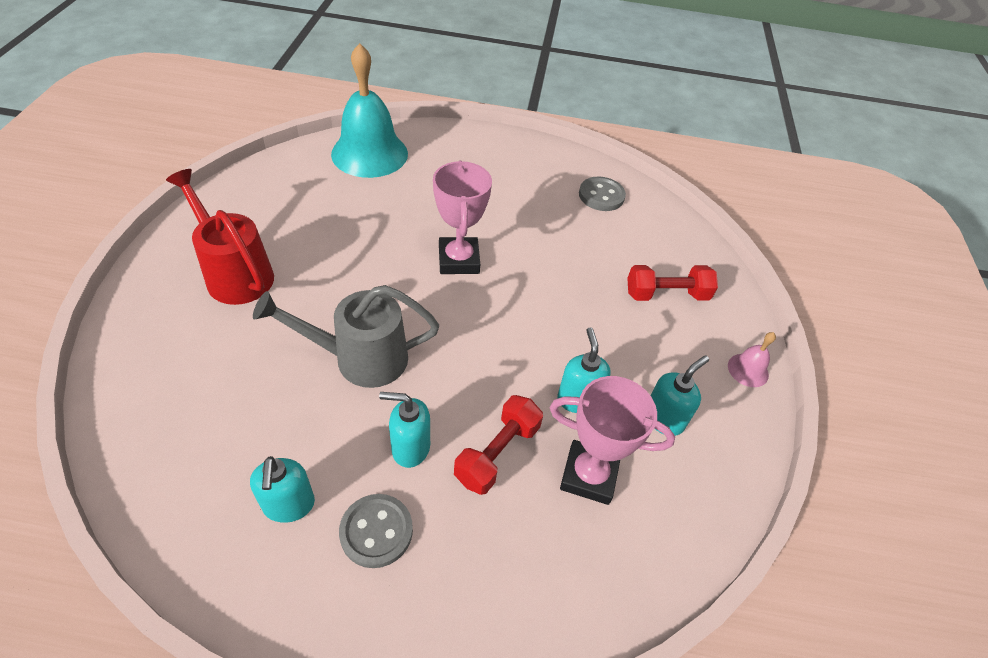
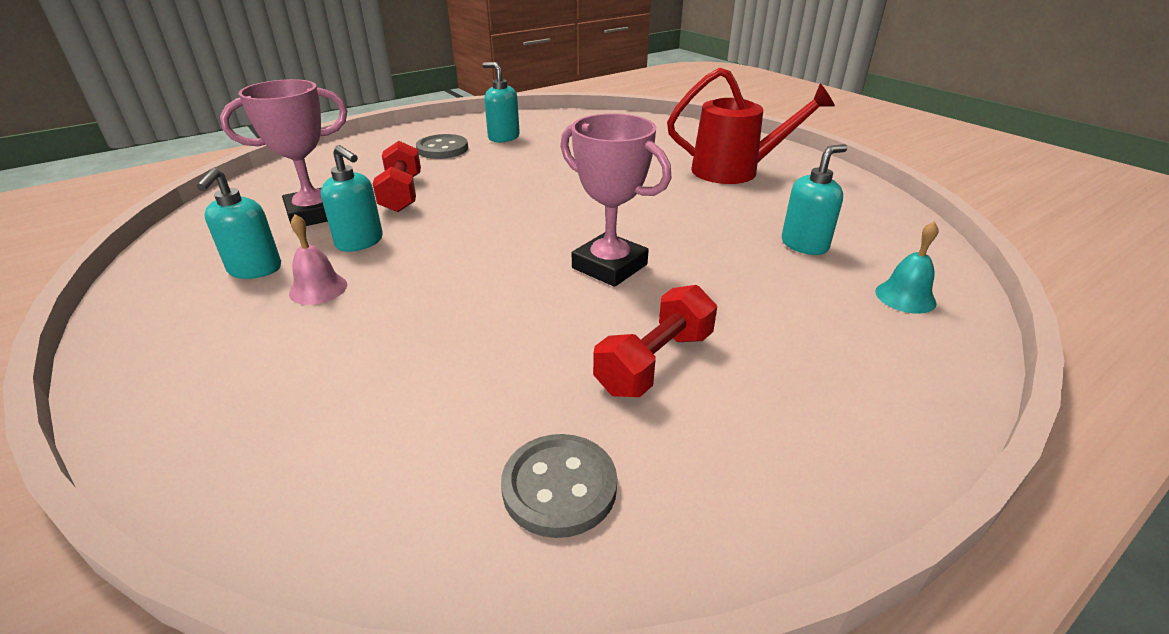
camera: 140 degrees right, 15 degrees down
(359, 358) = (568, 182): grey watering can -> none
(369, 153) = (905, 297): turquoise bell -> turquoise bell, size x0.42
(410, 448) = (467, 172): turquoise soap dispenser -> turquoise soap dispenser (804, 245)
(666, 294) = (308, 385): red dumbbell -> red dumbbell (655, 362)
(748, 370) = (137, 362): pink bell -> pink bell (318, 289)

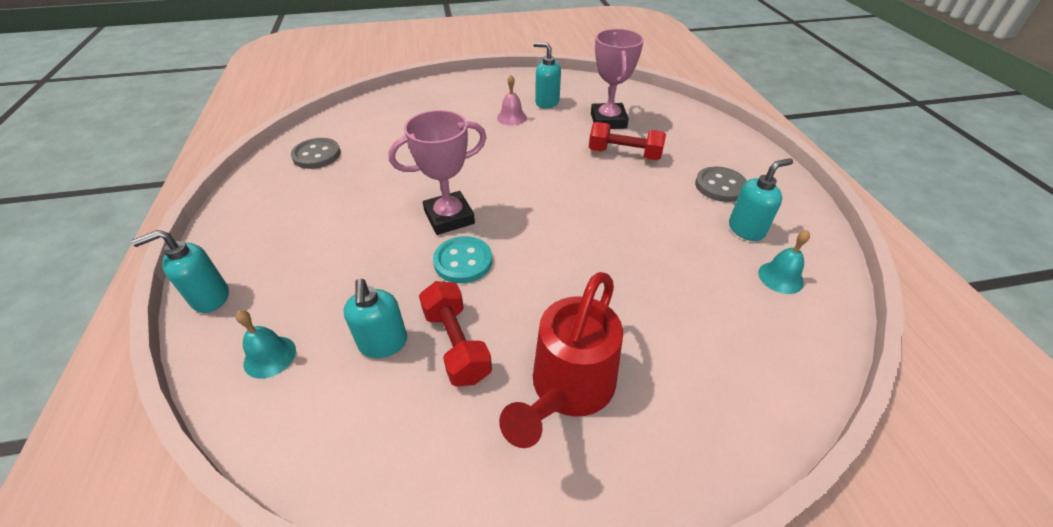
camera: 115 degrees right, 10 degrees up
(360, 242) = (556, 132): turquoise soap dispenser -> turquoise soap dispenser (210, 298)
(553, 126) = (780, 277): none -> turquoise bell
(655, 362) = (348, 202): red dumbbell -> red dumbbell (456, 344)
(667, 238) = (463, 261): none -> turquoise button

